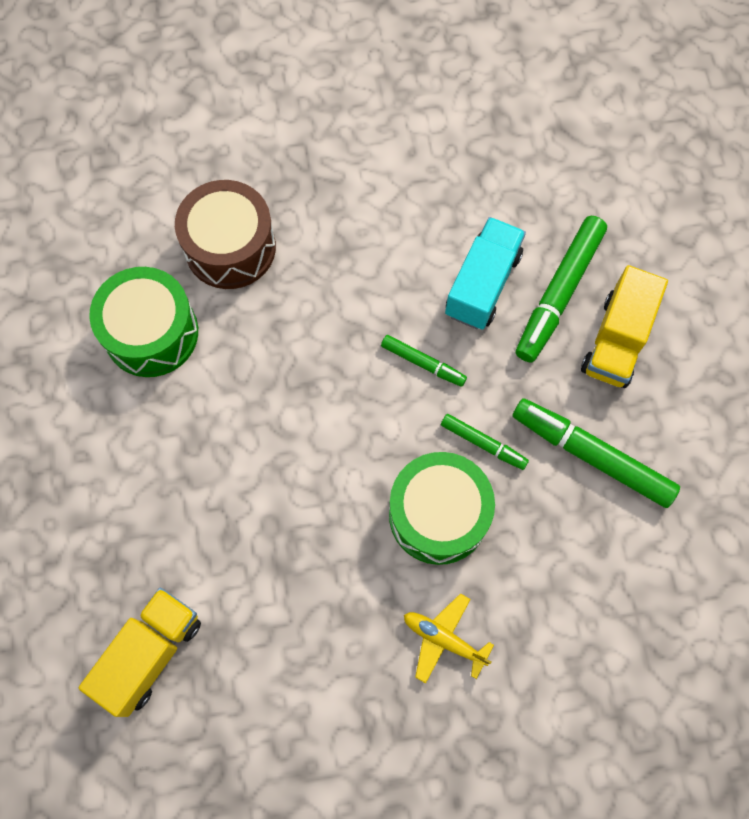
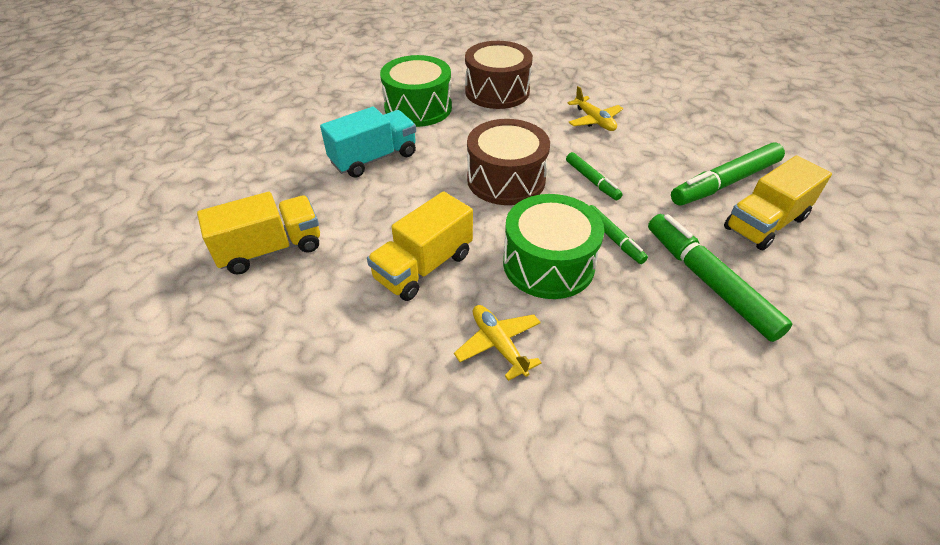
camera: 30 degrees right, 25 degrees down
(321, 587) = (423, 266): none -> yellow truck
(331, 411) = (506, 179): none -> brown drum
(376, 249) = (594, 120): none -> yellow plane
(482, 284) = (664, 159): turquoise truck -> turquoise truck (374, 158)

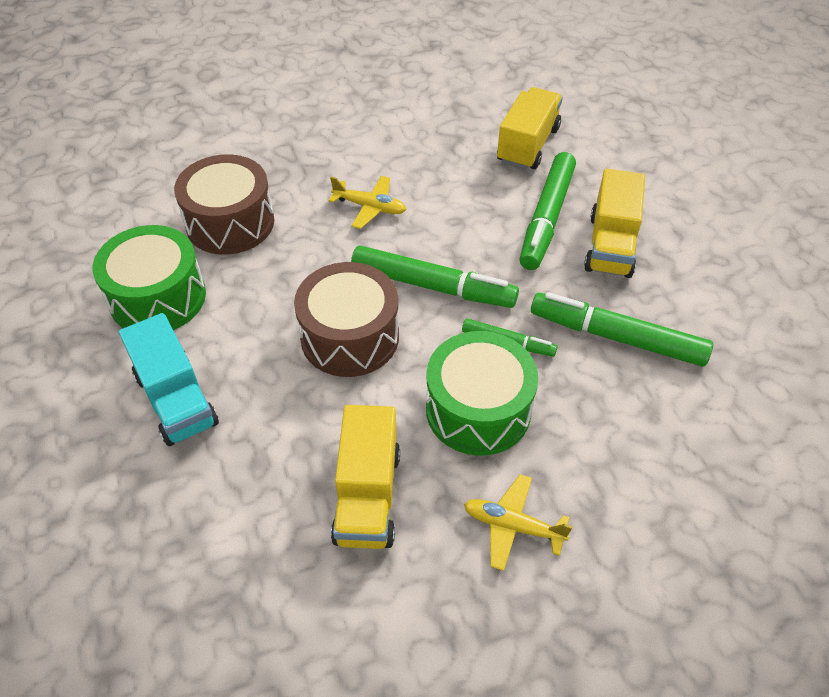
camera: 40 degrees left, 5 degrees up
(270, 249) = (179, 597): yellow truck -> yellow truck (528, 145)
(374, 158) = (176, 400): turquoise truck -> turquoise truck turned 135 degrees clockwise
(592, 180) = (433, 286): green marker -> green marker, size x1.86

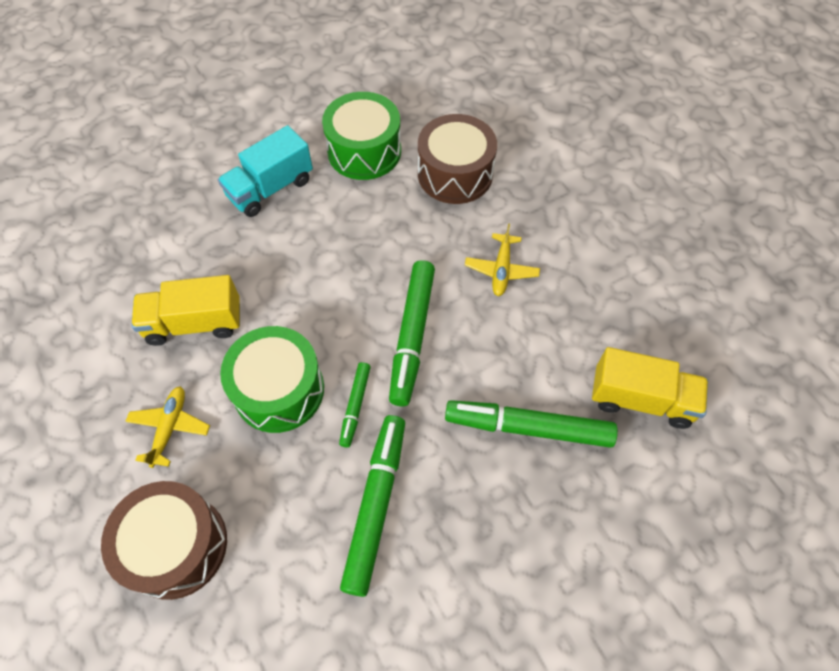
camera: 80 degrees right, 10 degrees up
(350, 337) = (344, 283): brown drum -> brown drum (176, 546)
(610, 245) = (503, 495): yellow truck -> none

